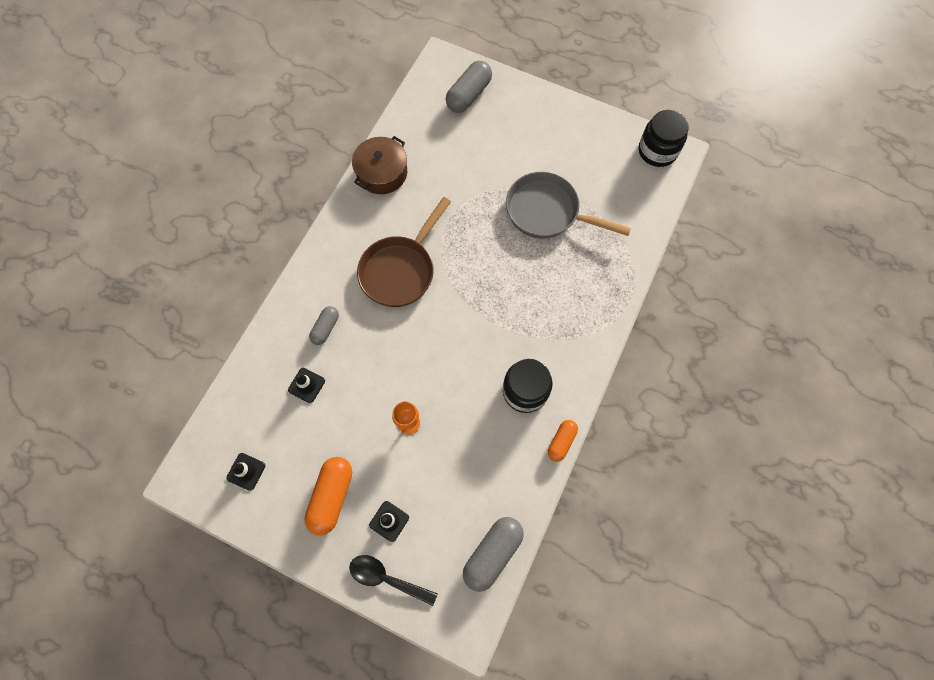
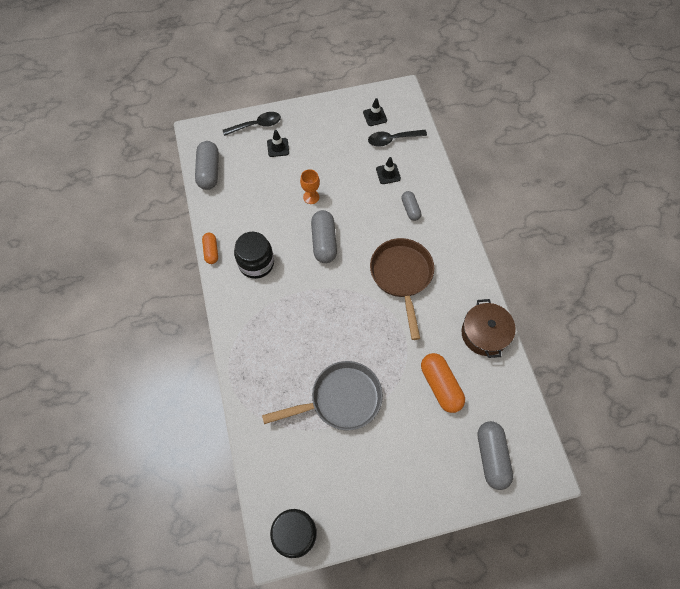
camera: 140 degrees right, 5 degrees down
(259, 423) = (392, 140): none -> black spoon
(332, 496) = (319, 137): orange capsule -> orange capsule (440, 386)
(440, 361) = (324, 242): none -> grey capsule

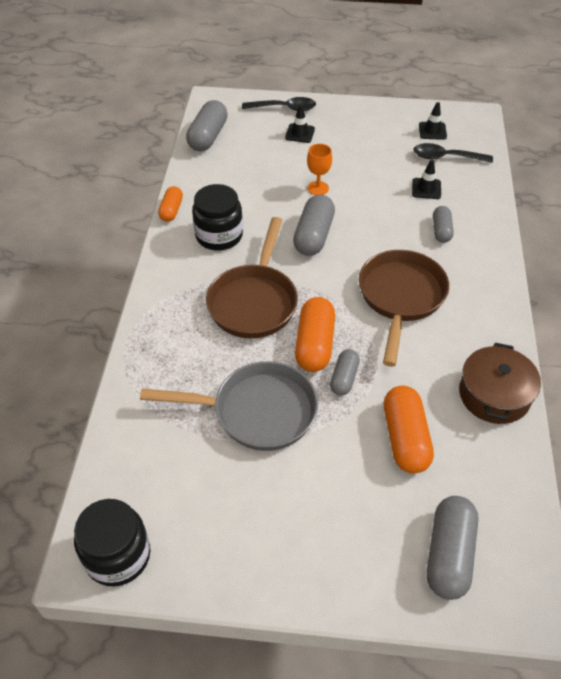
camera: 20 degrees right, 15 degrees down
(304, 312) = (254, 301): none -> brown pan
(358, 334) = (314, 344): none -> orange capsule
(387, 354) = (344, 378): none -> grey capsule

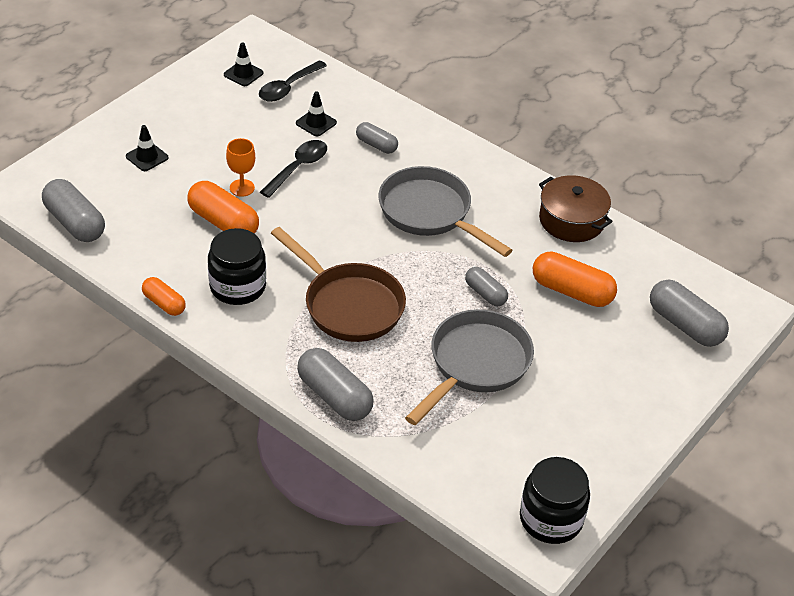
camera: 60 degrees left, 5 degrees down
(284, 108) = (93, 146): black spoon -> black spoon (298, 168)
(313, 236) = (303, 224): grey capsule -> grey capsule (334, 396)
(314, 344) = (434, 292): orange capsule -> orange capsule (223, 222)
(400, 298) = (430, 213): brown pan -> grey pan

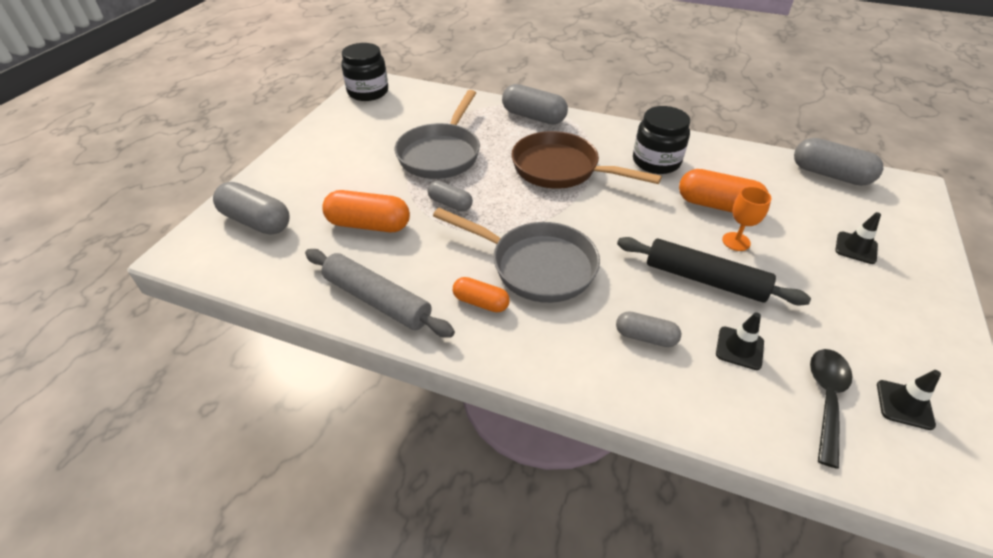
camera: 165 degrees right, 0 degrees up
(164, 303) = (696, 139): orange capsule -> orange capsule (481, 302)
(298, 168) = (704, 279): black spoon -> black rolling pin
(571, 220) = (377, 300): brown pot -> grey rolling pin

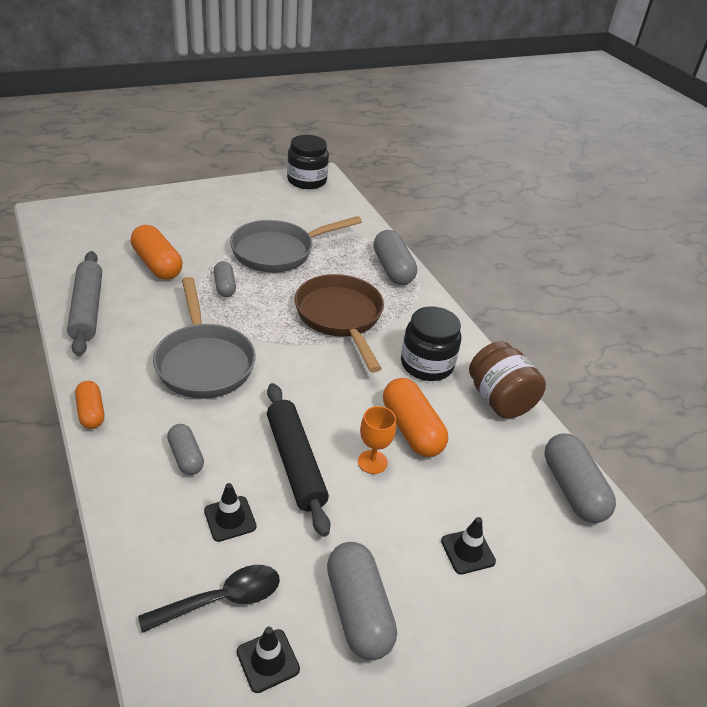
camera: 40 degrees right, 5 degrees down
(256, 221) = (107, 220): grey capsule -> grey capsule (358, 611)
(481, 302) = (134, 355): orange capsule -> orange capsule (91, 412)
(722, 153) = (499, 400): none -> brown jar

